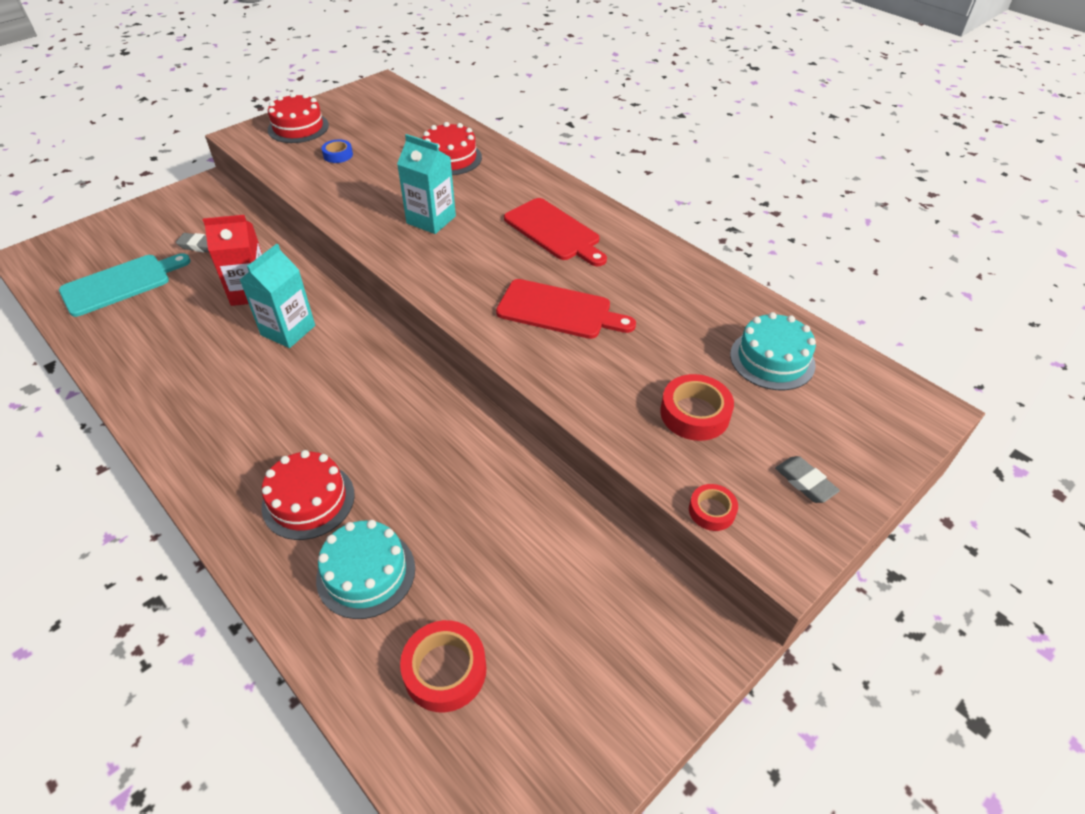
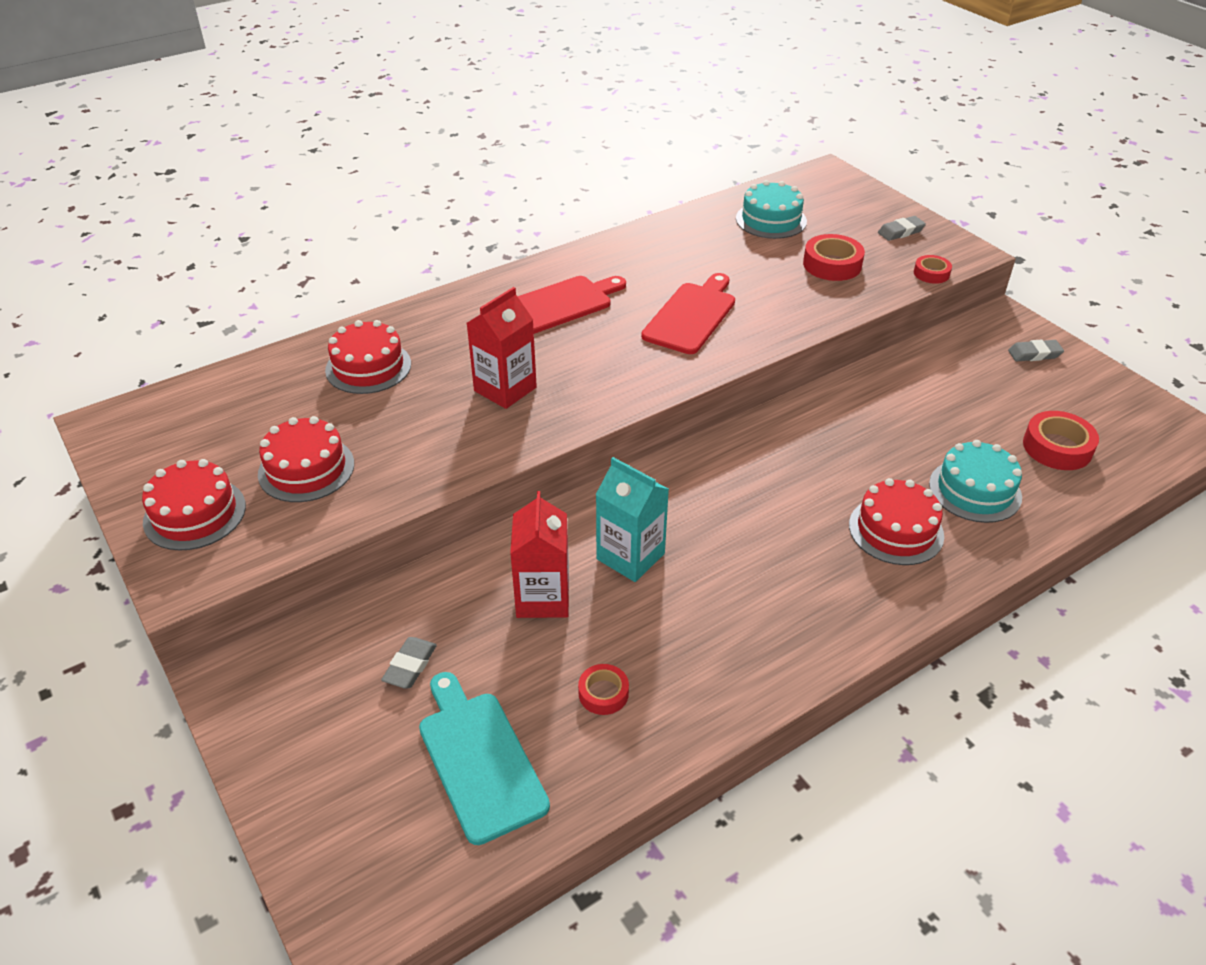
camera: 80 degrees left, 5 degrees down
(158, 330) = (603, 693): none -> red tape
(338, 155) = (306, 469): blue tape -> red cake
(431, 220) = (505, 389): turquoise carton -> red carton
(640, 668) = (1034, 354): none -> grey eraser

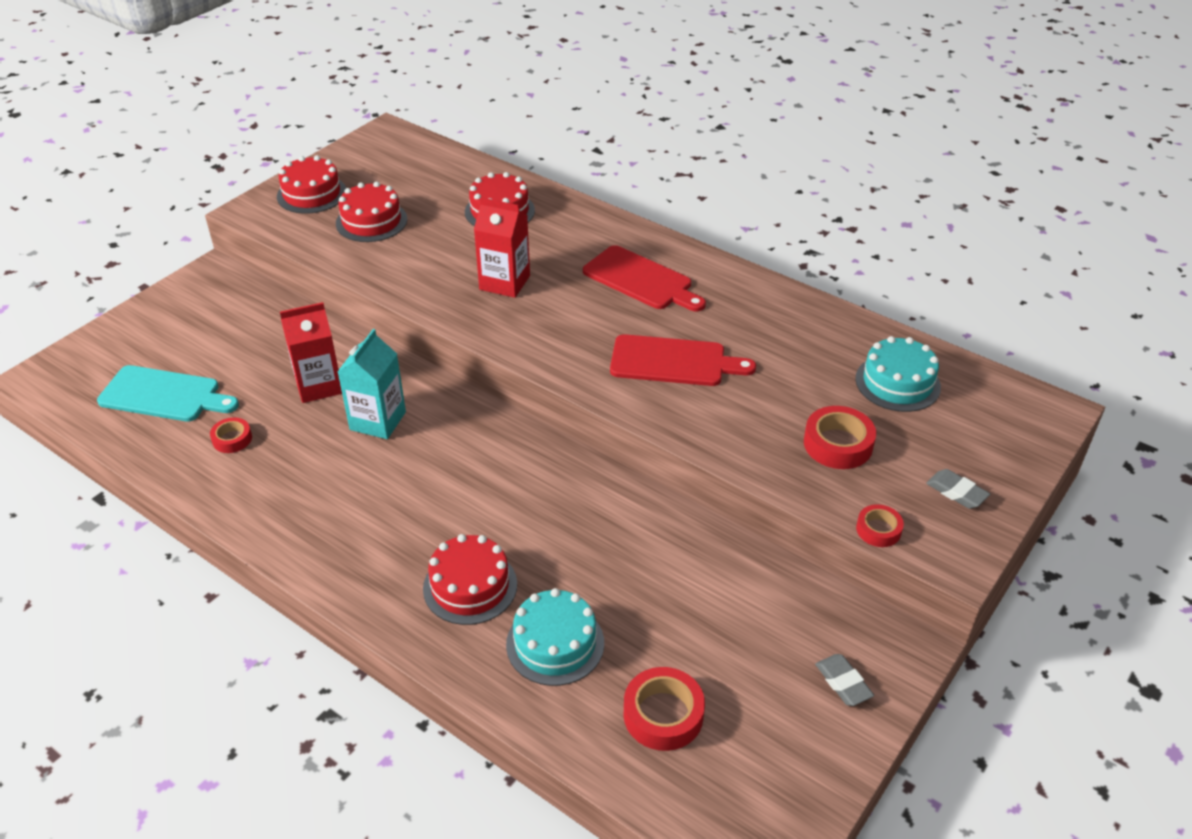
camera: 70 degrees right, 0 degrees up
(410, 666) = (238, 342): grey eraser -> none
(479, 759) = (164, 395): turquoise cutting board -> turquoise cutting board turned 60 degrees clockwise

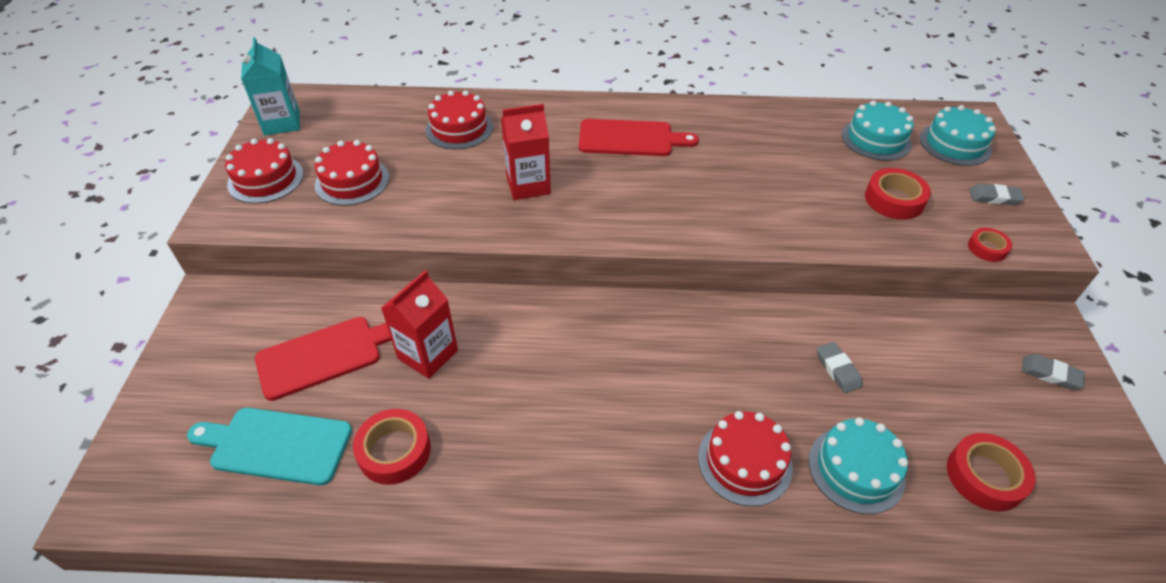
camera: 35 degrees left, 5 degrees up
(164, 395) = (276, 445): turquoise cutting board -> turquoise cutting board turned 150 degrees counterclockwise
(232, 439) = (394, 451): red tape -> red tape, size x1.66
(378, 421) = (515, 359): turquoise carton -> turquoise carton (282, 123)
(633, 567) = (837, 370): none -> grey eraser
(673, 361) = (724, 191): red cutting board -> red cutting board (325, 355)
(985, 425) = (955, 144): none -> turquoise cake

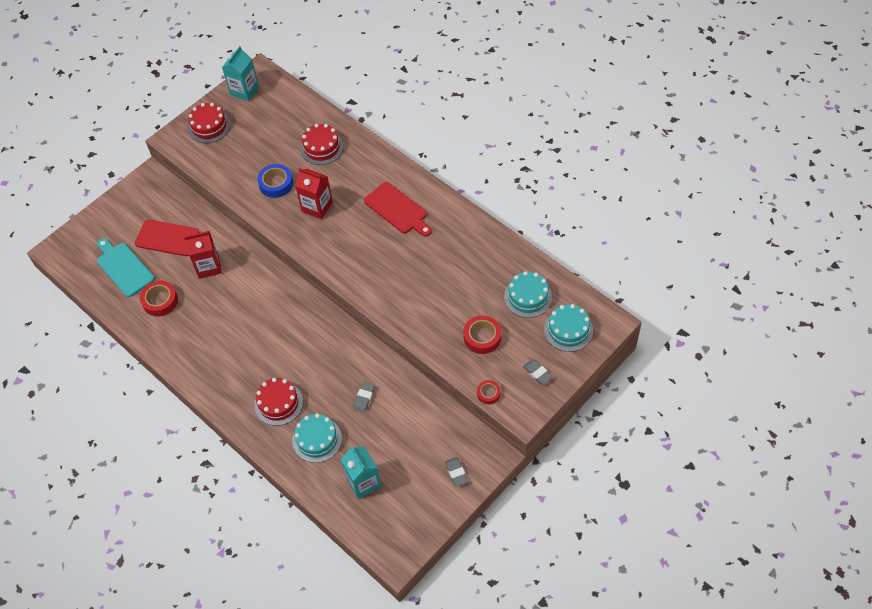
camera: 45 degrees right, 10 degrees up
(352, 181) = (243, 152): red cake -> none
(441, 190) = (276, 184): none -> blue tape
(985, 476) = (363, 482): red tape -> turquoise carton

